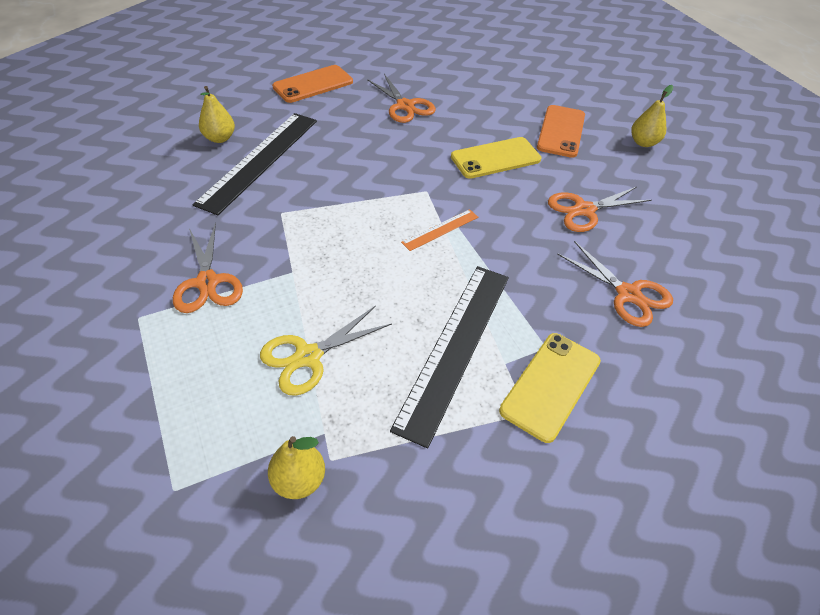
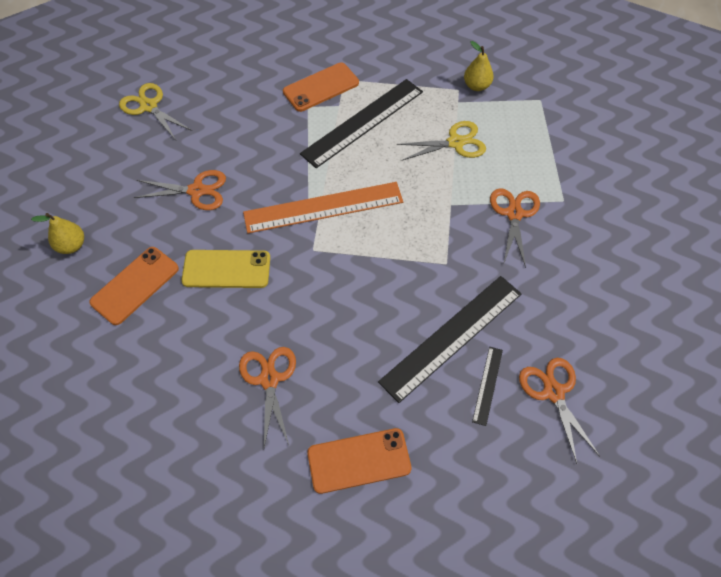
camera: 155 degrees left, 10 degrees up
(220, 138) = (487, 385): yellow pear -> black ruler
(440, 229) = (323, 207): orange ruler -> orange ruler, size x2.17
(550, 385) = (321, 87): yellow phone -> orange phone
(628, 294) = (228, 120): orange scissors -> orange scissors (553, 392)
(735, 282) = (149, 106): none -> yellow scissors

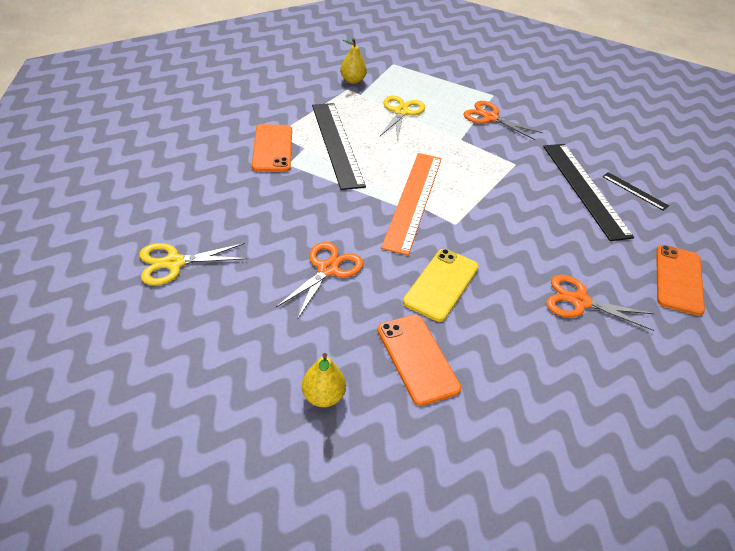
camera: 65 degrees left, 15 degrees down
(553, 392) = (652, 167): orange scissors -> none

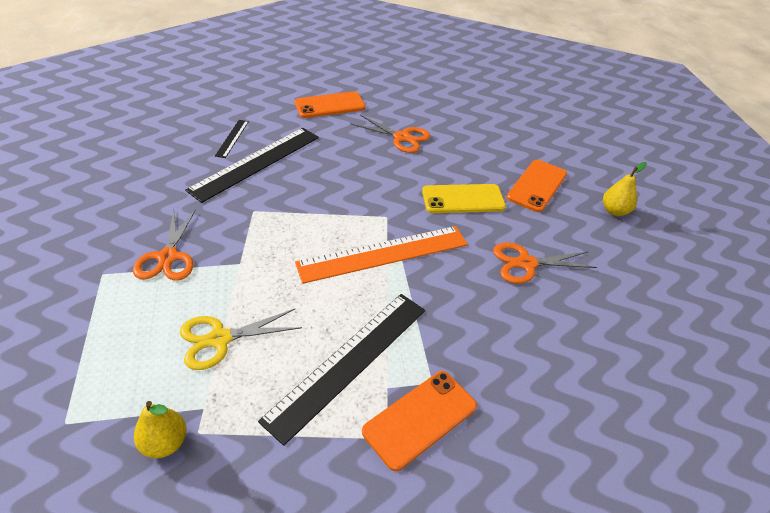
camera: 125 degrees left, 0 degrees up
(174, 263) = (649, 366): yellow scissors -> none
(580, 302) = (401, 137): orange scissors -> orange scissors turned 45 degrees counterclockwise

